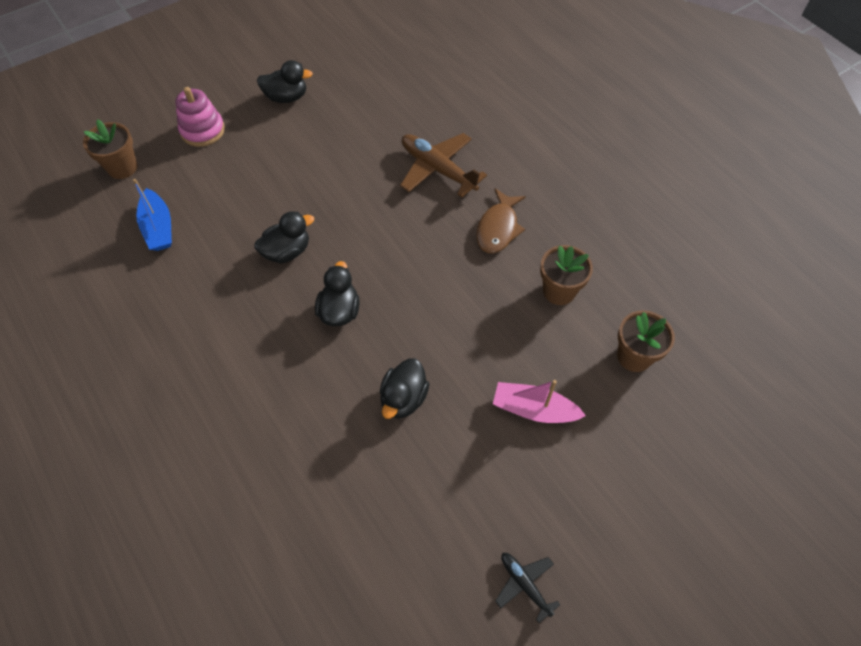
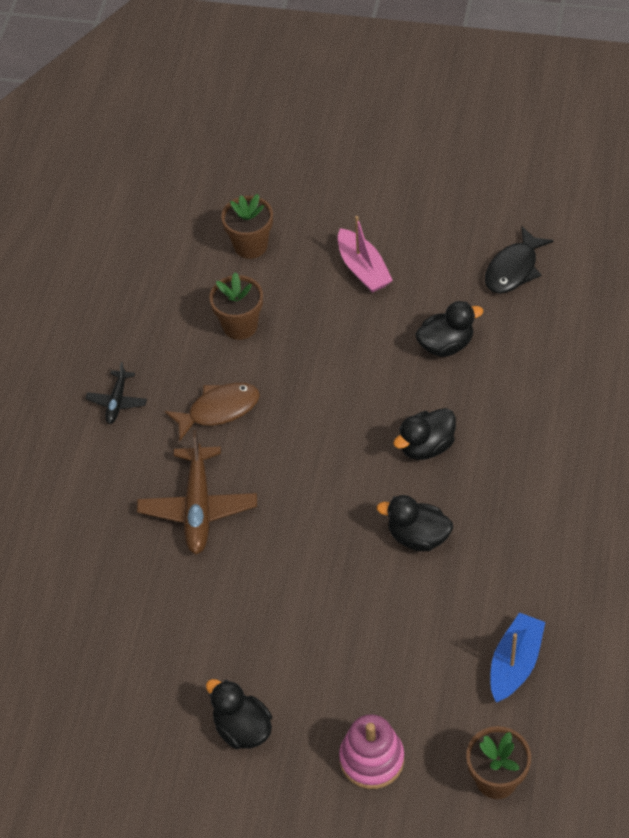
camera: 130 degrees left, 5 degrees down
(419, 518) = (513, 269): none -> black fish
(524, 584) = (485, 193): black plane -> black plane (117, 401)

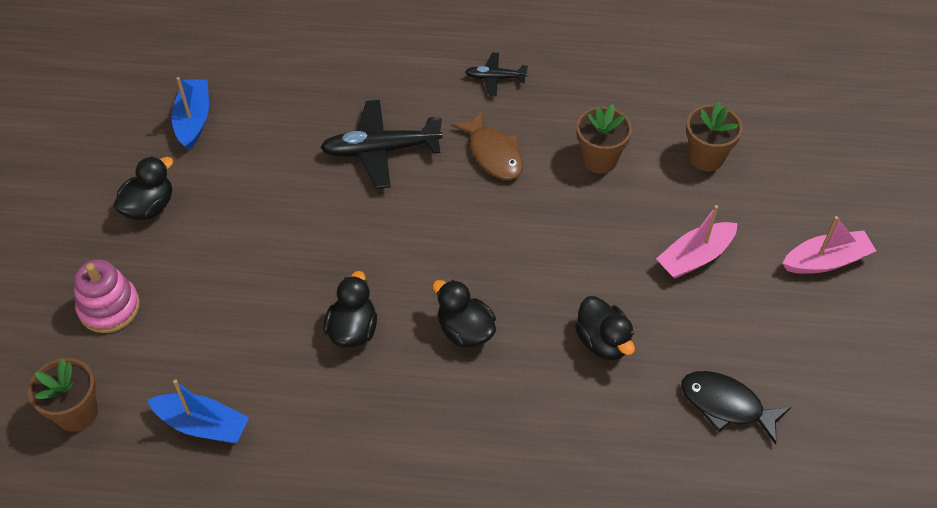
camera: 80 degrees right, 0 degrees up
(122, 689) = (193, 120): none -> blue boat
(198, 507) = (380, 150): brown plane -> black plane
(377, 182) = (826, 261): none -> pink boat

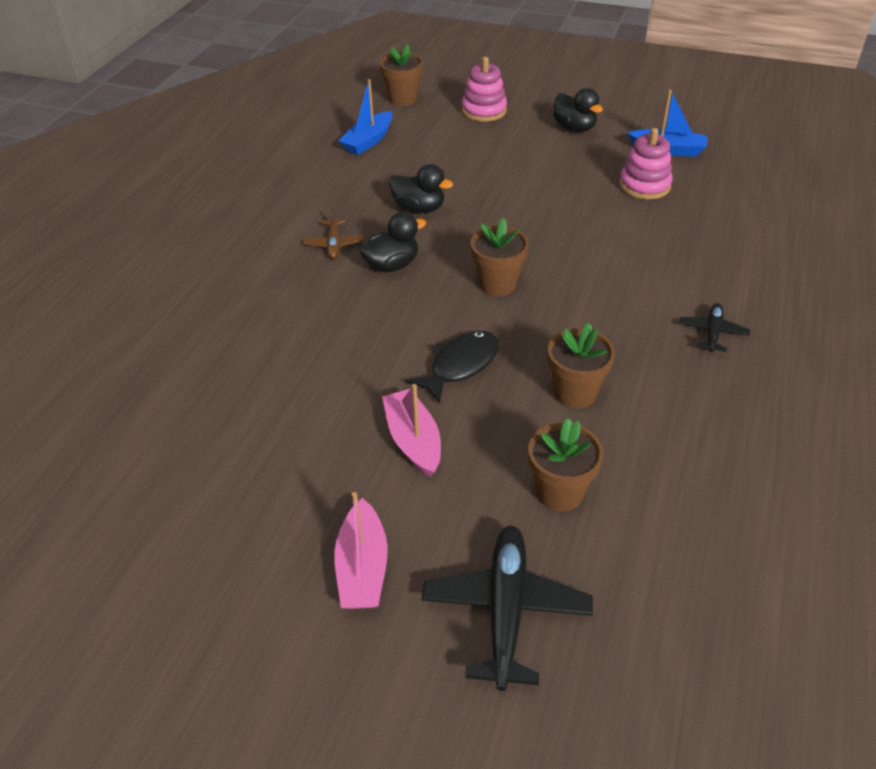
camera: 105 degrees right, 10 degrees down
(270, 135) = (644, 185): none -> pink stacking toy
(380, 150) = (615, 243): black plane -> black plane (506, 610)
(441, 397) = (334, 244): none -> brown plane
(471, 234) = (497, 284): none -> brown flower pot
(493, 154) = (598, 314): brown fish -> none
(603, 341) = (341, 346): black duck -> none
(726, 405) = (228, 417): black fish -> black fish (460, 365)

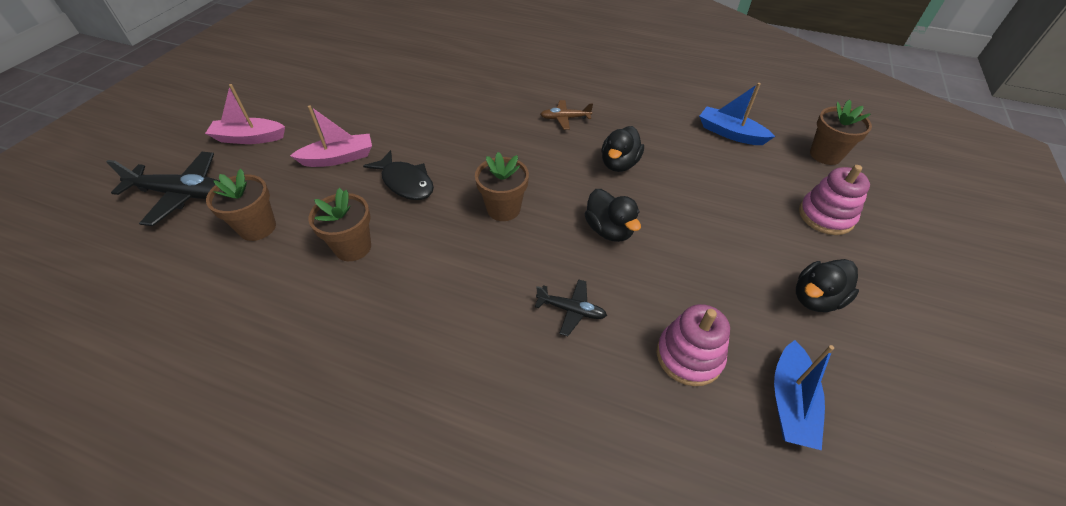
camera: 90 degrees right, 5 degrees up
(392, 265) = (535, 148): black duck -> black duck (609, 230)
(712, 332) = (400, 371): black plane -> black plane (571, 310)

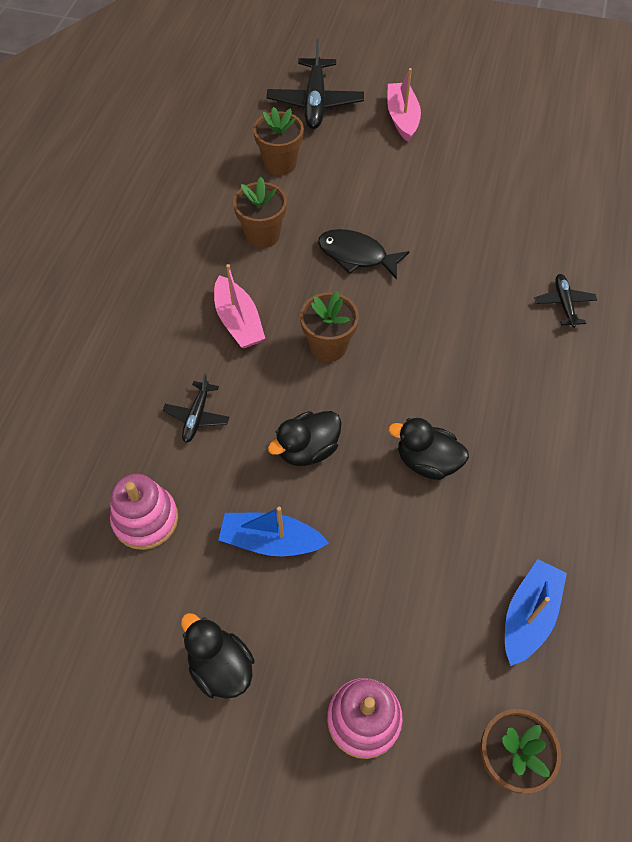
camera: 85 degrees right, 10 degrees up
(338, 158) = (385, 193): pink boat -> pink boat (238, 321)
(405, 182) = (356, 255): black fish -> black fish turned 75 degrees clockwise
(489, 84) = (564, 304): none -> black plane
(565, 118) = (510, 396): brown plane -> none
(790, 402) = (94, 607): blue boat -> blue boat (271, 541)

